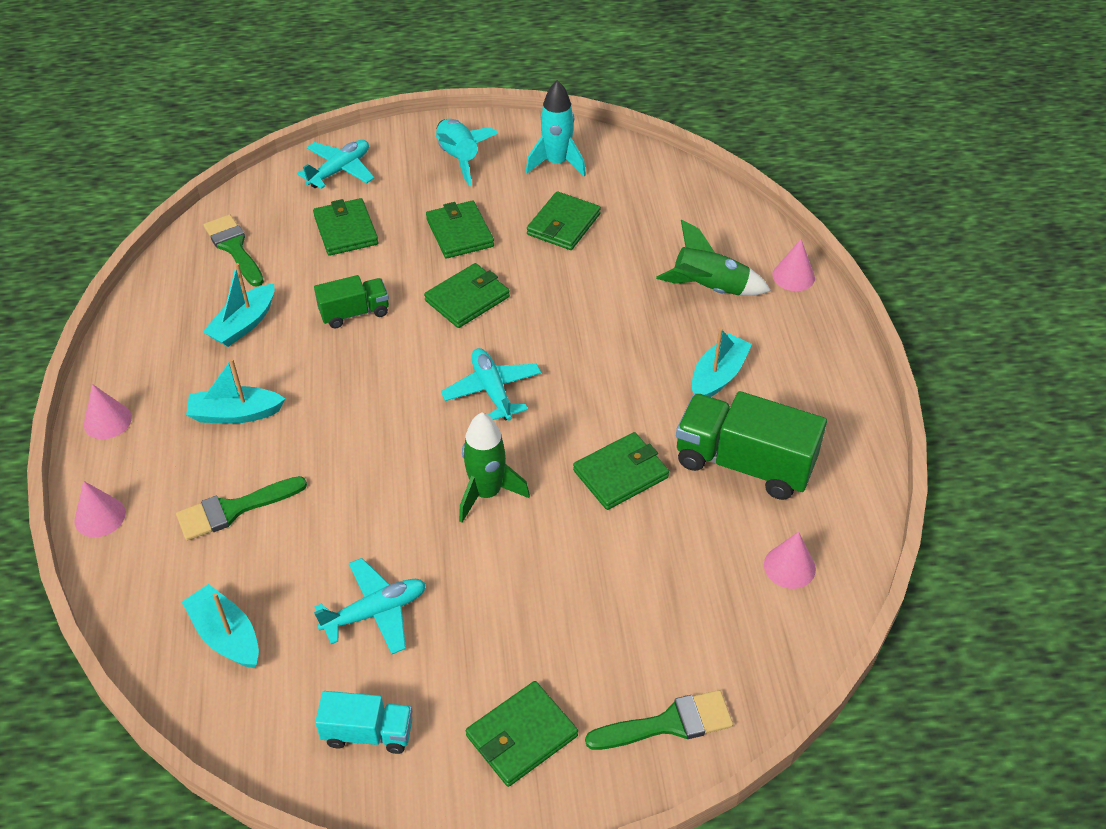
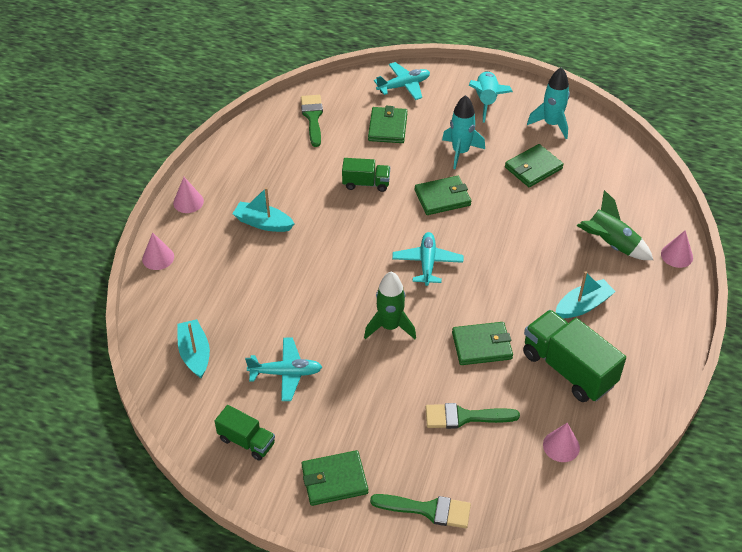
camera: 25 degrees right, 0 degrees up
(233, 509) = (234, 281): green brush -> green brush (464, 417)
(244, 324) = (295, 168): turquoise boat -> none
(368, 733) = (246, 441): turquoise truck -> green truck
(460, 233) = (460, 152): green wallet -> turquoise rocket

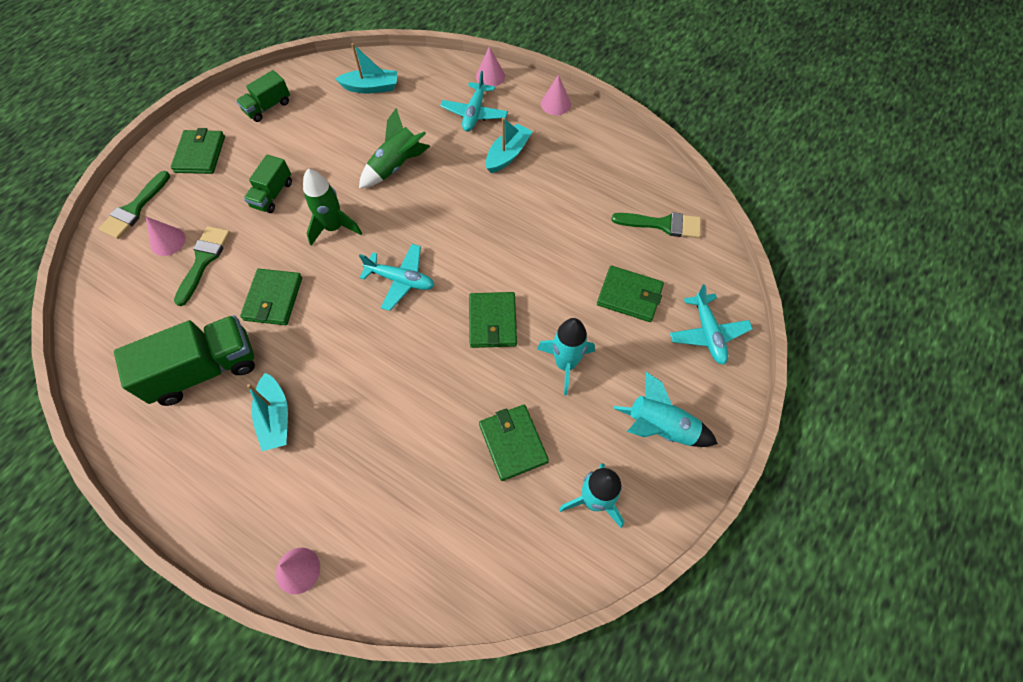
camera: 105 degrees right, 15 degrees up
(286, 373) = (320, 142): turquoise plane -> turquoise plane (474, 113)
(366, 183) = (538, 252): green truck -> green truck (272, 194)
(561, 446) = (127, 330): pink cone -> pink cone (168, 241)
(611, 244) = (350, 489): green rocket -> green rocket (396, 166)

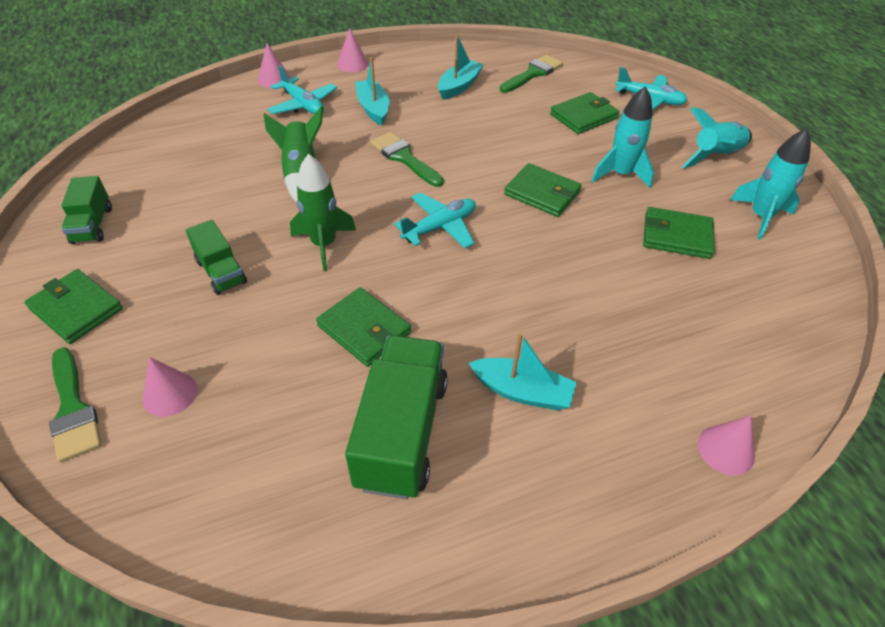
camera: 55 degrees left, 15 degrees down
(204, 260) = (241, 369): green brush -> green brush (404, 158)
(371, 87) = (180, 146): turquoise boat -> turquoise boat (459, 86)

